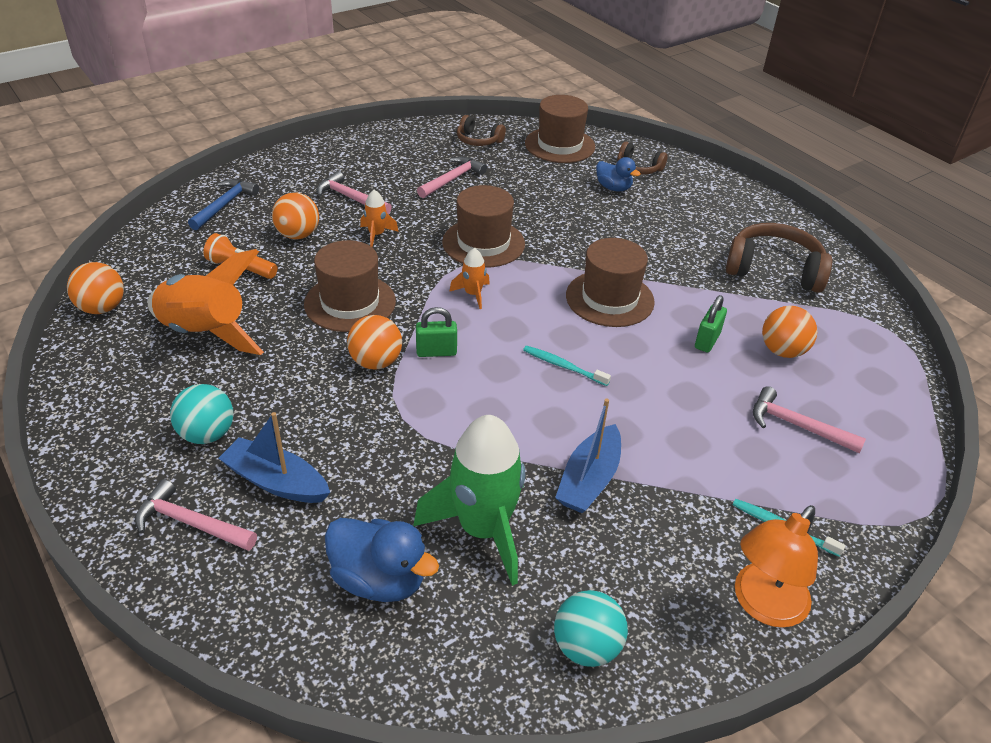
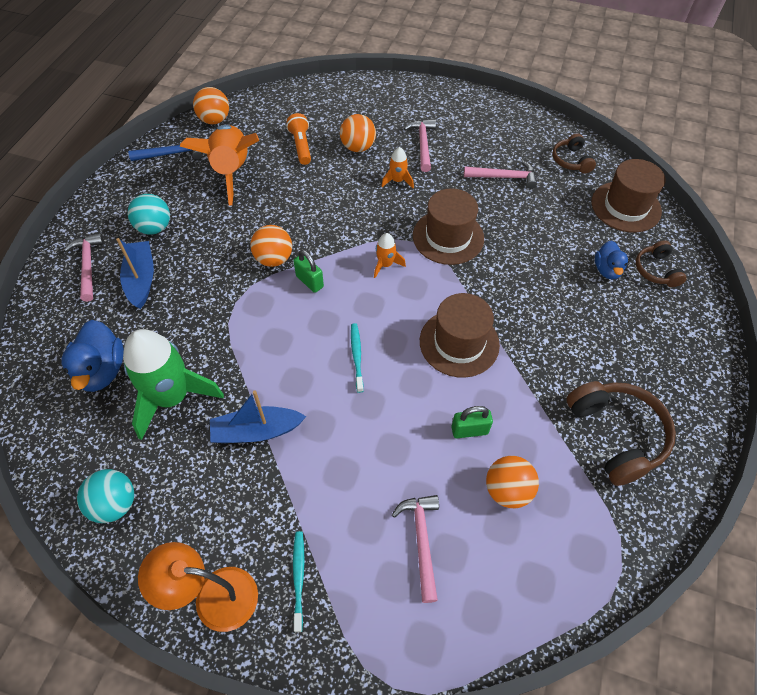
camera: 55 degrees right, 15 degrees up
(224, 205) = (352, 99): blue hammer -> blue hammer (172, 153)
(350, 303) = (317, 212): brown hat -> none

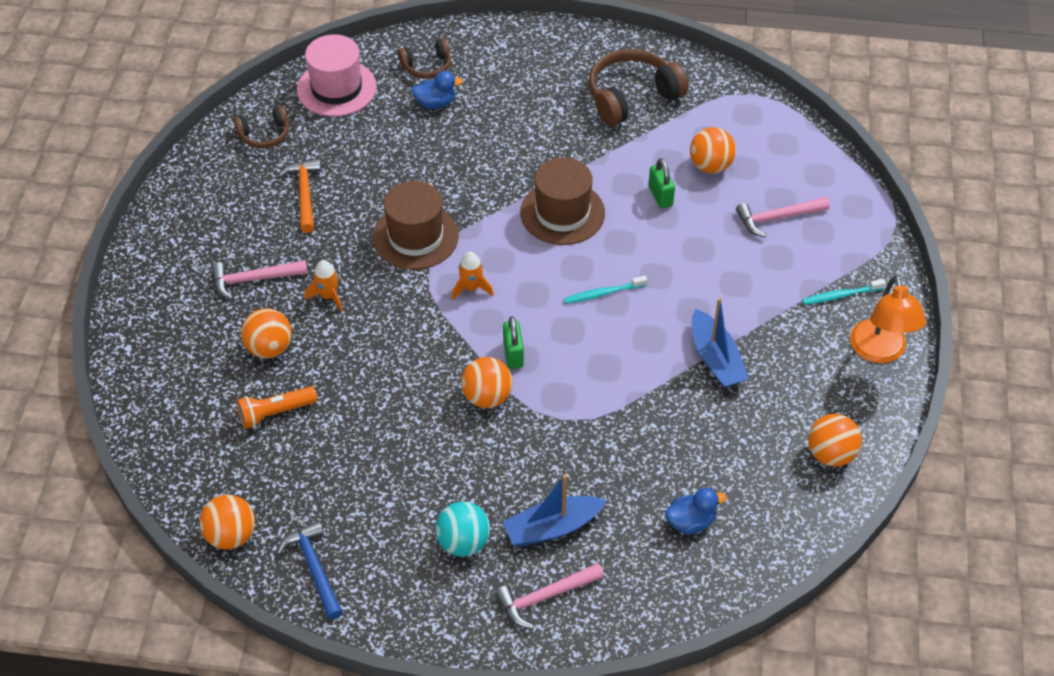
camera: 100 degrees left, 5 degrees down
(102, 370) = (690, 522): blue duck -> blue duck, size x0.63
(114, 504) = (830, 454): turquoise ball -> orange ball
(172, 397) = (702, 442): green rocket -> none
(231, 171) = (340, 483): orange rocket -> none
(309, 281) = (513, 354): green padlock -> green padlock turned 45 degrees counterclockwise
(504, 177) = (304, 194): pink hammer -> orange hammer
(626, 207) = (336, 88): brown hat -> pink hat

